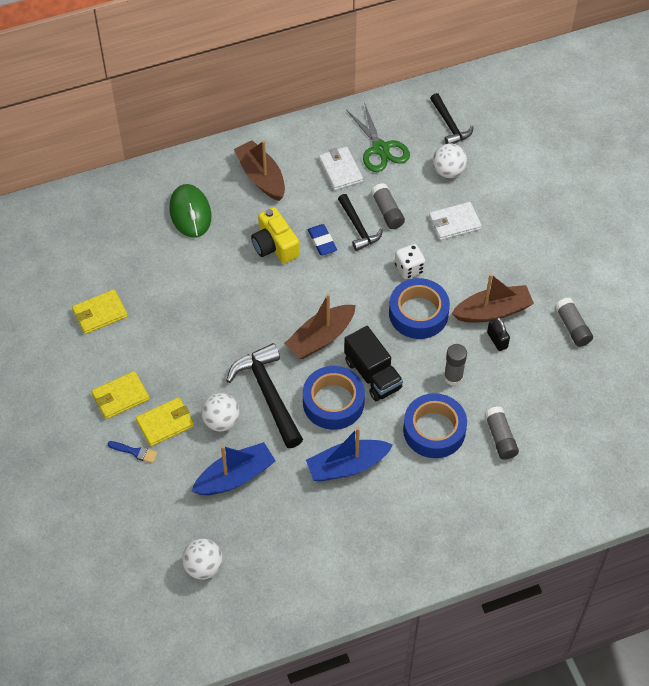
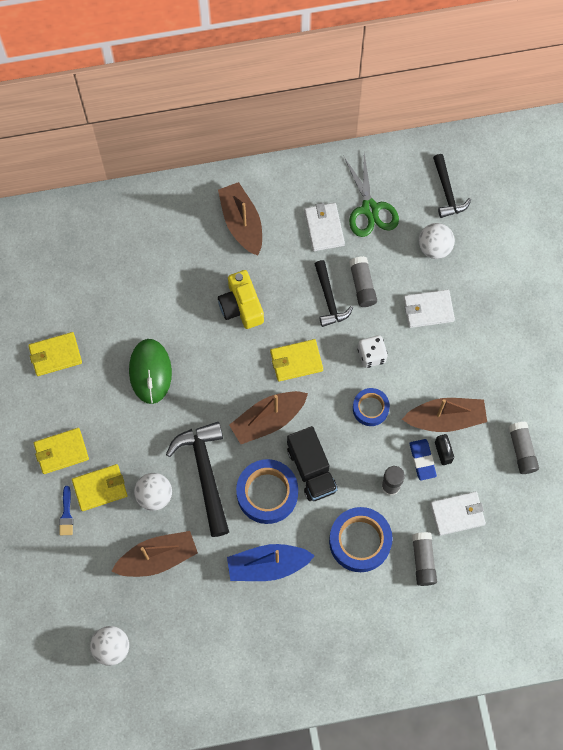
camera: 10 degrees right, 15 degrees up
(135, 452) = (66, 514): blue brush -> blue brush turned 60 degrees clockwise
(190, 213) = (163, 254): green mouse -> green mouse (150, 372)
(235, 477) = (157, 558): blue boat -> brown boat
(322, 241) = (289, 309): blue eraser -> blue eraser (422, 460)
(337, 284) = (296, 361): none -> yellow wallet
(418, 313) = (370, 408): blue tape -> blue tape, size x0.60
(524, 391) = (457, 514): none -> white wallet

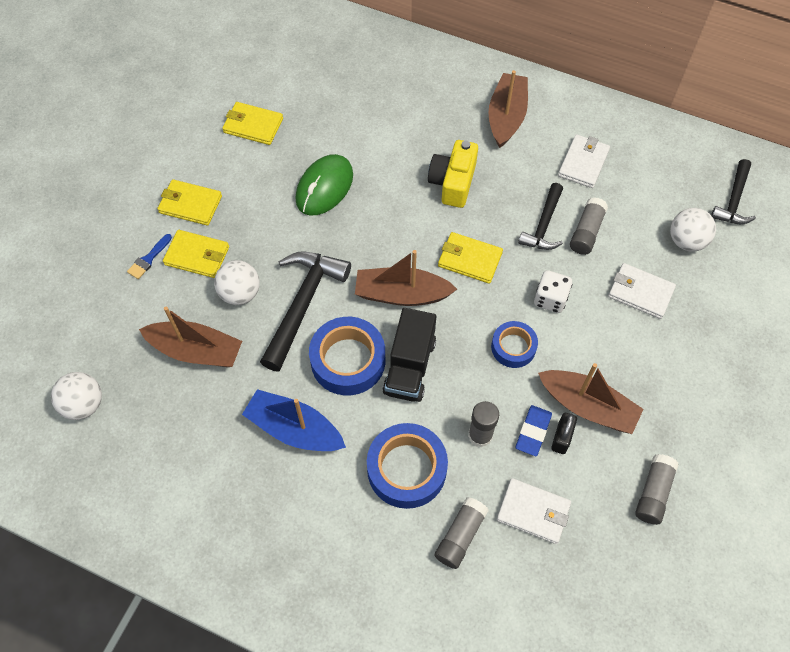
camera: 35 degrees right, 10 degrees down
(370, 209) = (641, 172): green scissors -> none

